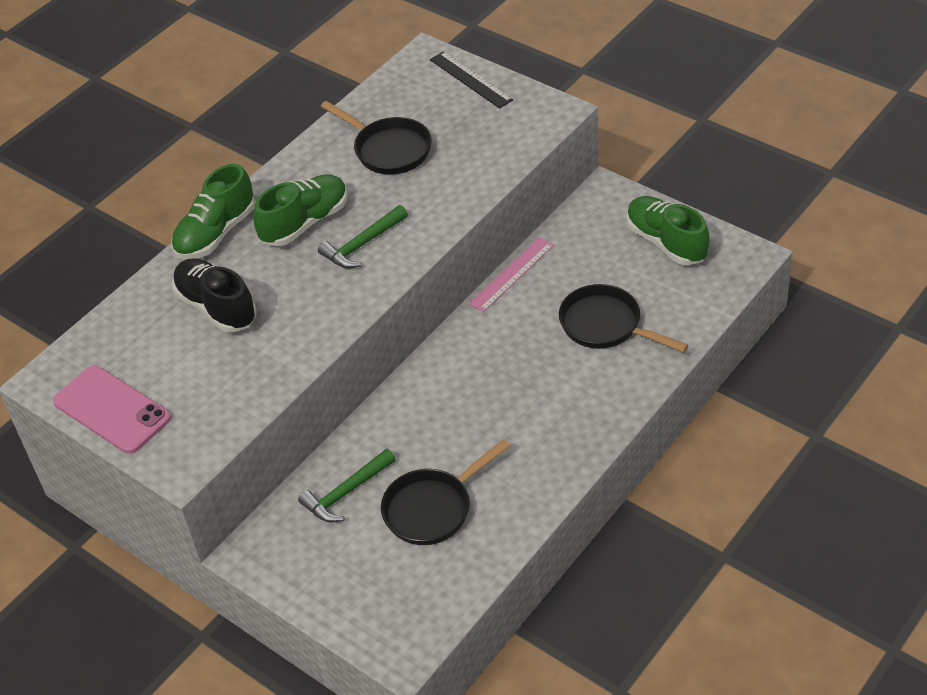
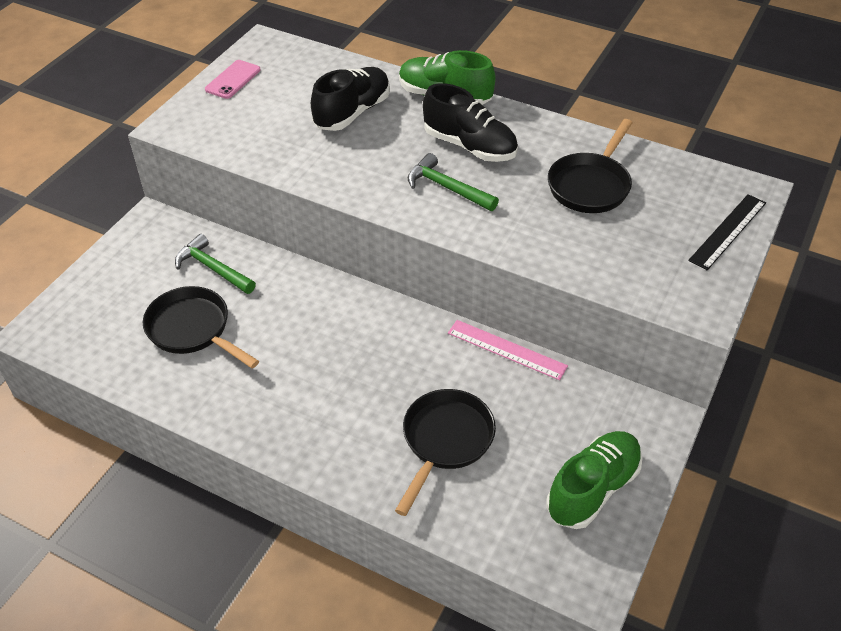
camera: 75 degrees right, 0 degrees up
(112, 410) = (233, 80): pink phone -> pink phone, size x0.61
(305, 223) = (469, 146): green shoe -> black shoe

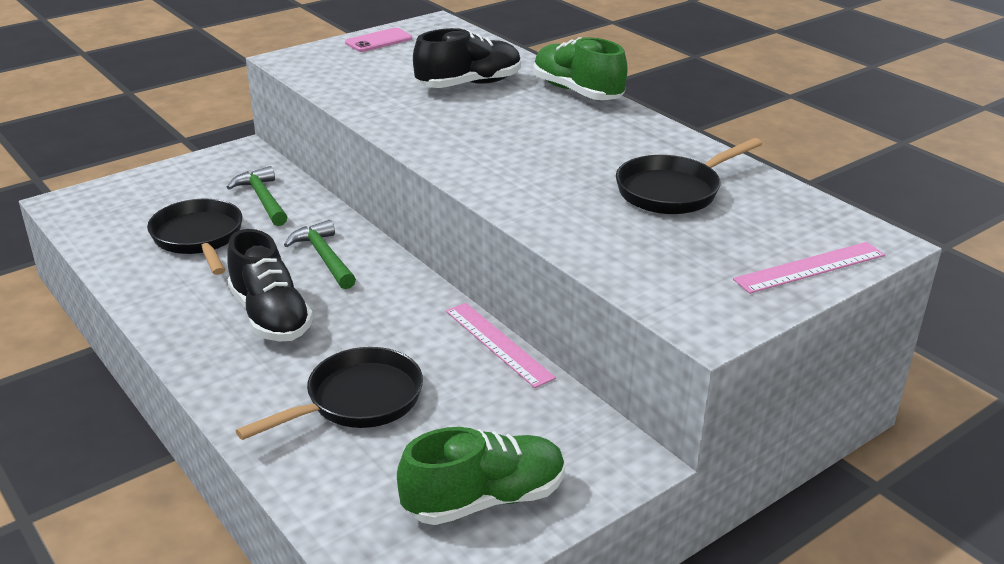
camera: 25 degrees right, 15 degrees down
(447, 188) = (508, 157): green hammer -> green hammer (324, 257)
(469, 146) = (566, 132): black shoe -> black shoe (270, 316)
(728, 231) = (810, 267): black ruler -> pink ruler

